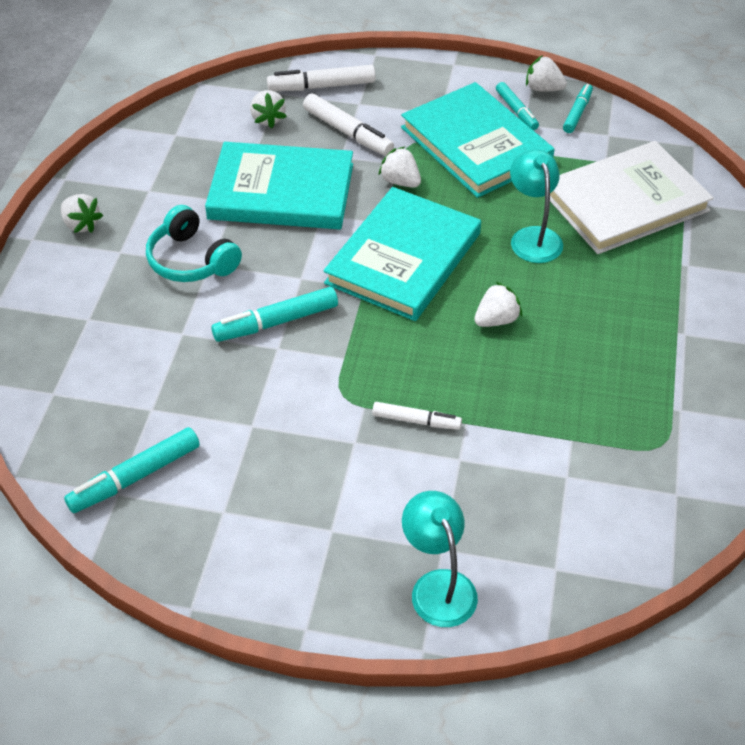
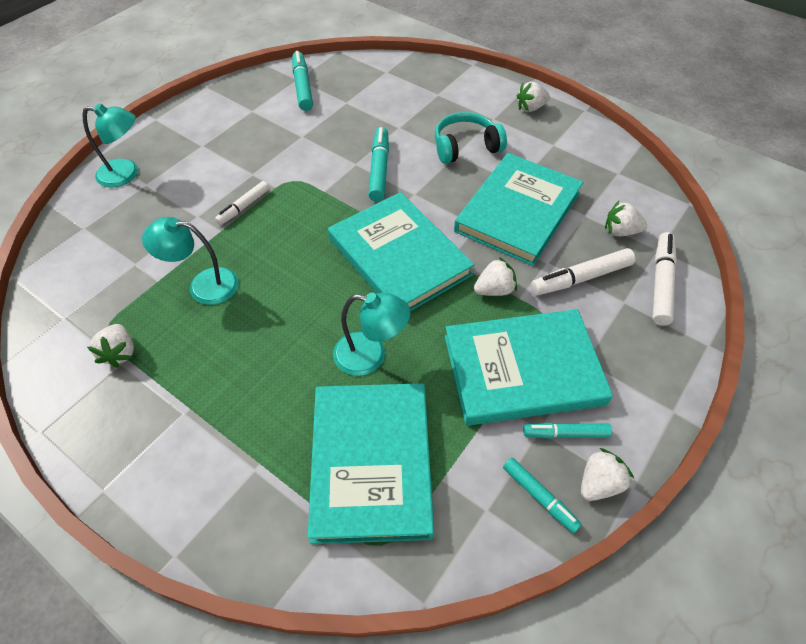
camera: 115 degrees right, 5 degrees up
(496, 320) = (296, 287): white strawberry -> white strawberry (120, 353)
(549, 396) = (203, 285): none -> turquoise lamp
(625, 202) = (371, 462): white book -> turquoise book

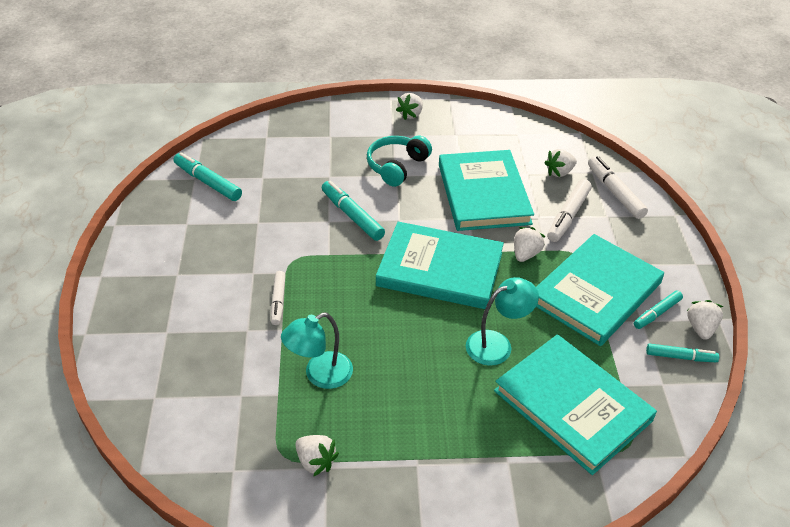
camera: 40 degrees left, 10 degrees down
(126, 174) = (135, 334): turquoise lamp -> none

